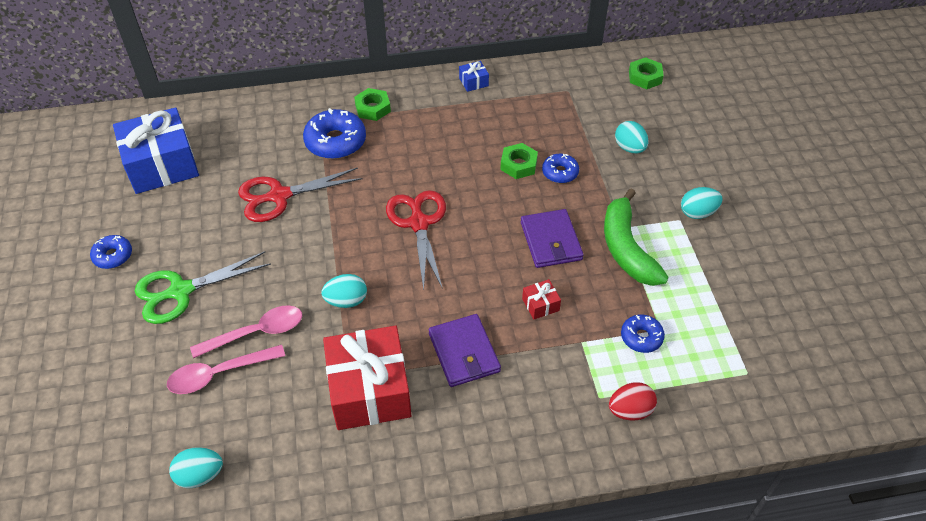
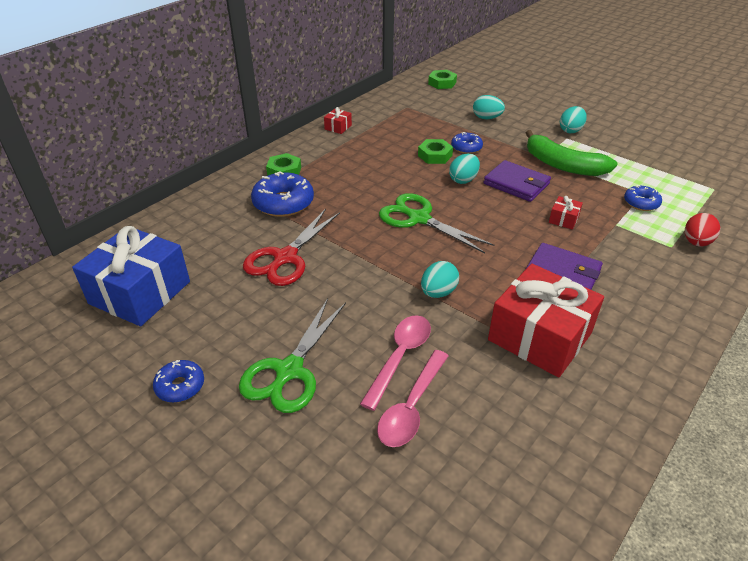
camera: 40 degrees left, 10 degrees down
(200, 475) = (508, 495): turquoise egg -> turquoise egg (463, 180)
(418, 223) = (418, 218): red scissors -> green scissors
(473, 82) = (338, 127): blue gift -> red gift

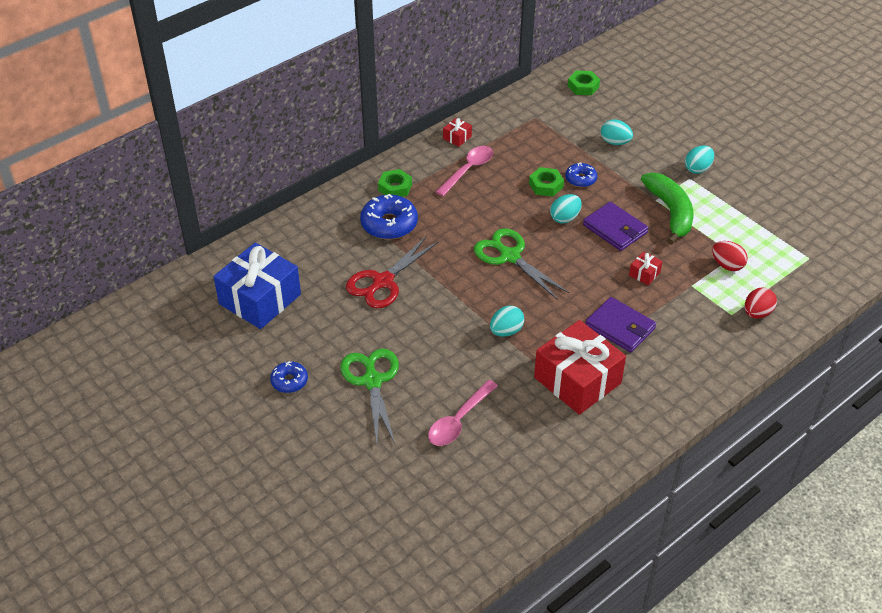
camera: 10 degrees right, 5 degrees up
(289, 371) = (372, 381): green scissors -> green scissors turned 135 degrees clockwise
(400, 357) = (459, 382): pink spoon -> pink spoon (468, 170)
(563, 165) = (670, 212): green banana -> green banana turned 150 degrees counterclockwise
(641, 203) = (727, 265): blue donut -> red egg

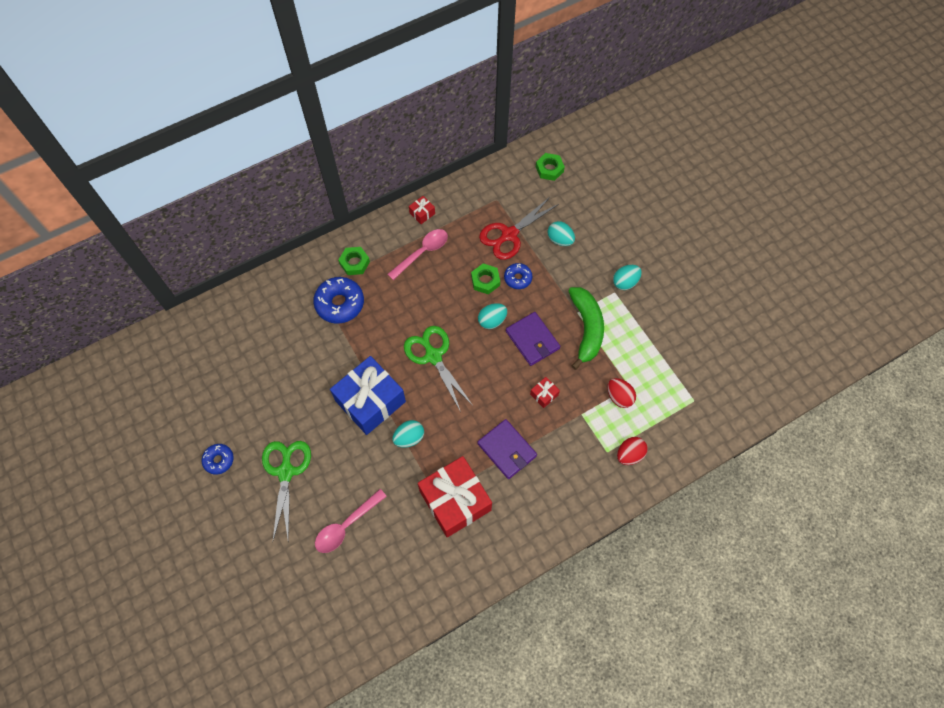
camera: 10 degrees right, 20 degrees up
(260, 299) = (214, 369): blue gift -> blue gift (370, 401)
(383, 282) = (319, 367): red scissors -> red scissors (509, 235)

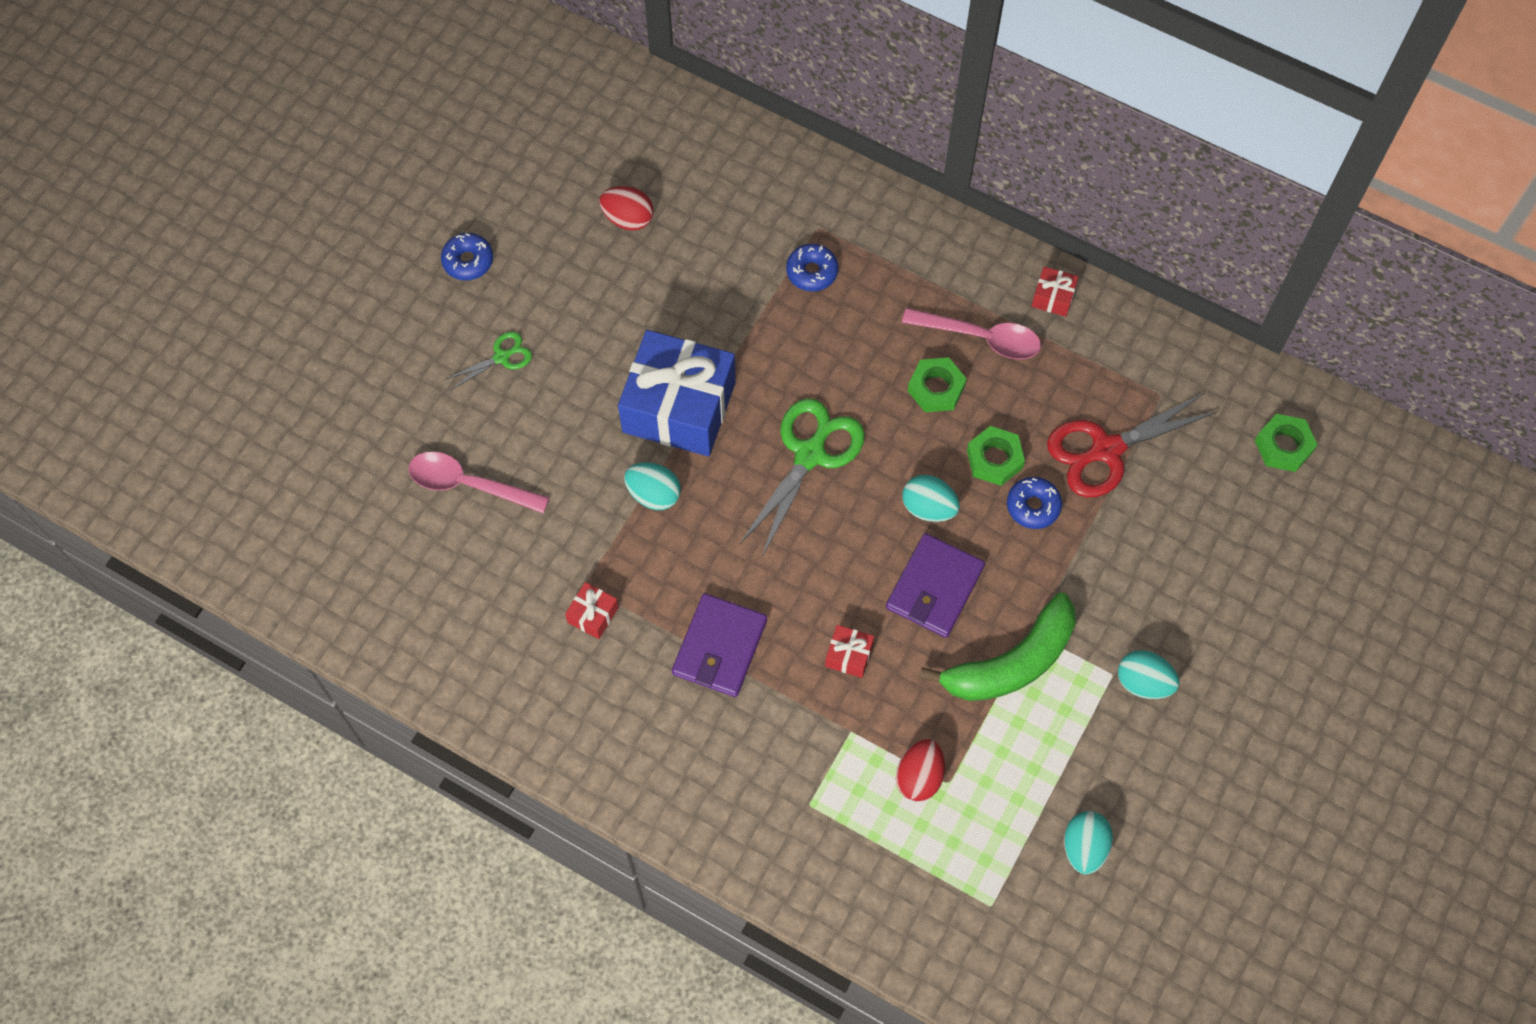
camera: 60 degrees right, 0 degrees up
(285, 472) = (502, 357): green scissors -> green scissors, size x0.52
(340, 303) = (812, 272): blue donut -> blue donut, size x0.58
(354, 263) = (895, 252): green nut -> green nut (936, 388)
(455, 501) = (593, 615): red gift -> red gift, size x0.40
(509, 235) = (1106, 450): red scissors -> red scissors turned 45 degrees counterclockwise
(560, 240) = (1153, 535): turquoise egg -> turquoise egg (1084, 847)
(629, 454) = (826, 843): red egg -> red egg (628, 219)

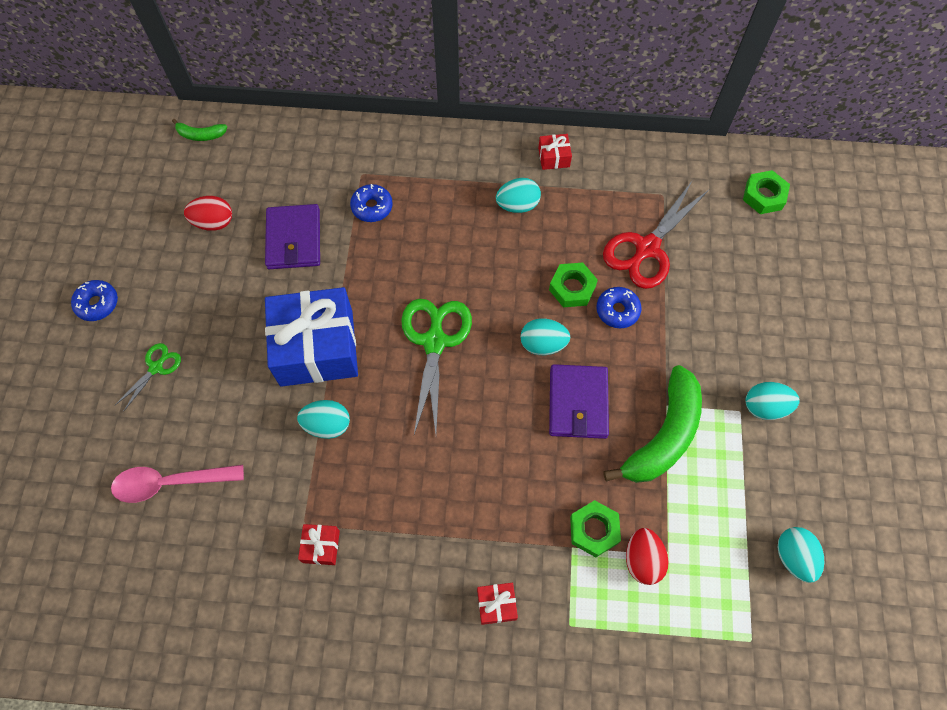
camera: 25 degrees left, 0 degrees up
(656, 107) = (201, 135): none -> green banana
(720, 647) = (436, 526): purple wallet -> purple wallet (294, 239)
(849, 655) = (540, 486): red gift -> red gift (496, 605)
(936, 388) = (504, 254): green nut -> green nut (594, 530)
(980, 337) = (517, 205): pink spoon -> turquoise egg

